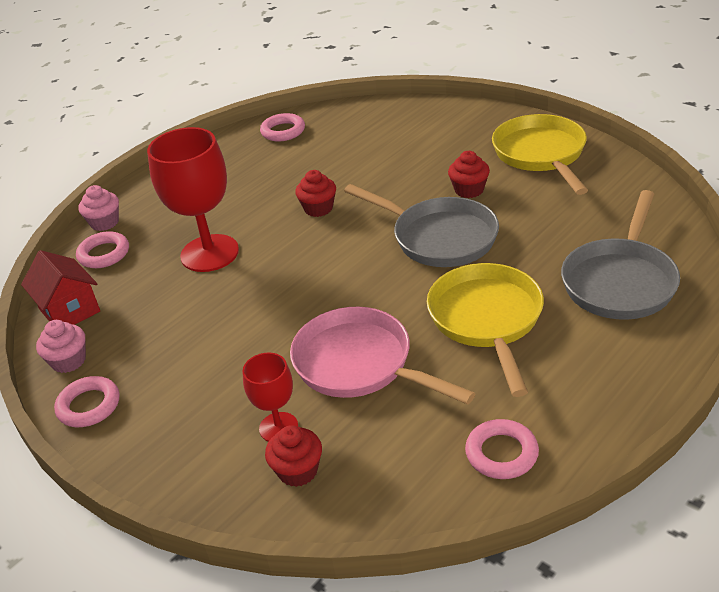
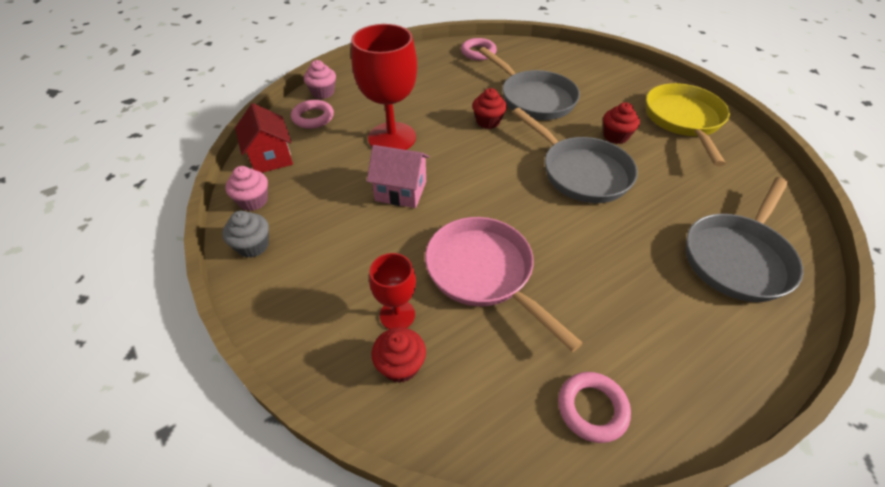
camera: 10 degrees right, 10 degrees up
(89, 406) = (253, 246): pink ring -> grey cupcake
(240, 307) = (401, 191): none -> pink house
(365, 170) = (534, 98): none -> grey pan
(487, 320) = (606, 262): yellow pan -> none

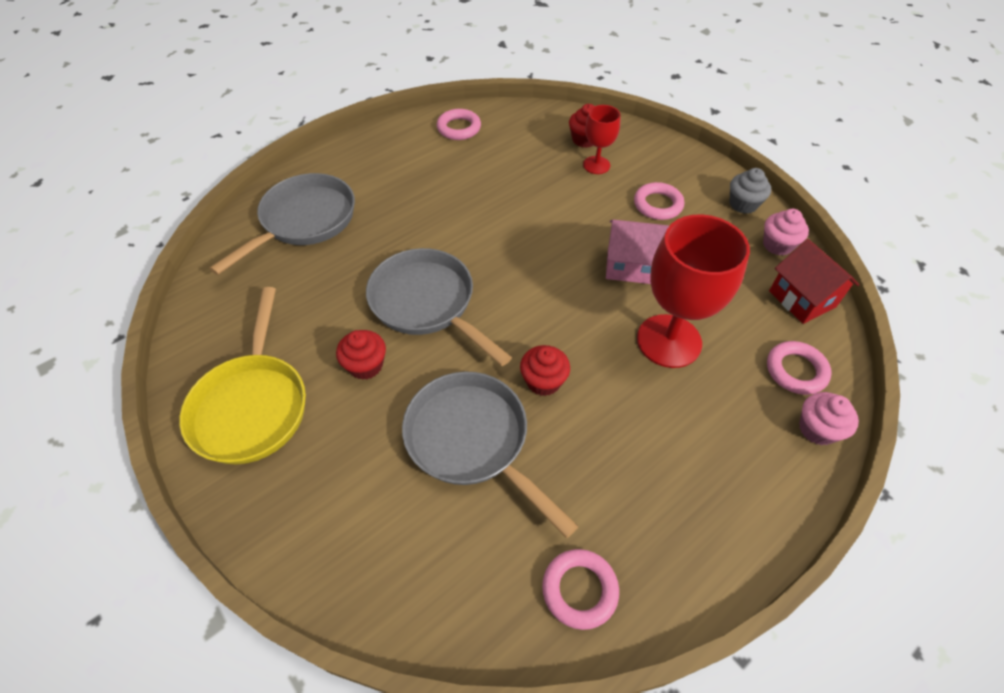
camera: 175 degrees right, 5 degrees up
(346, 251) = (657, 205): none -> pink ring
(484, 273) = (532, 195): pink pan -> none

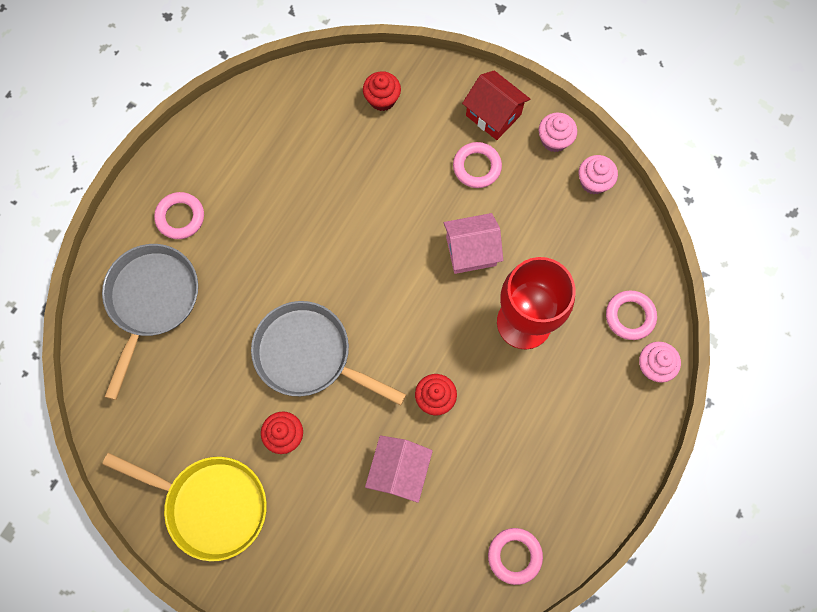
camera: 20 degrees left, 20 degrees up
(252, 405) = (210, 505): yellow pan -> yellow pan turned 45 degrees counterclockwise
(459, 128) = (248, 124): pink ring -> pink ring (180, 217)
(473, 441) = (399, 471): grey pan -> pink house
(596, 165) = (404, 132): red goblet -> none
(743, 204) = (554, 140): grey cupcake -> pink cupcake
(802, 299) = (623, 238): red house -> red house (493, 115)

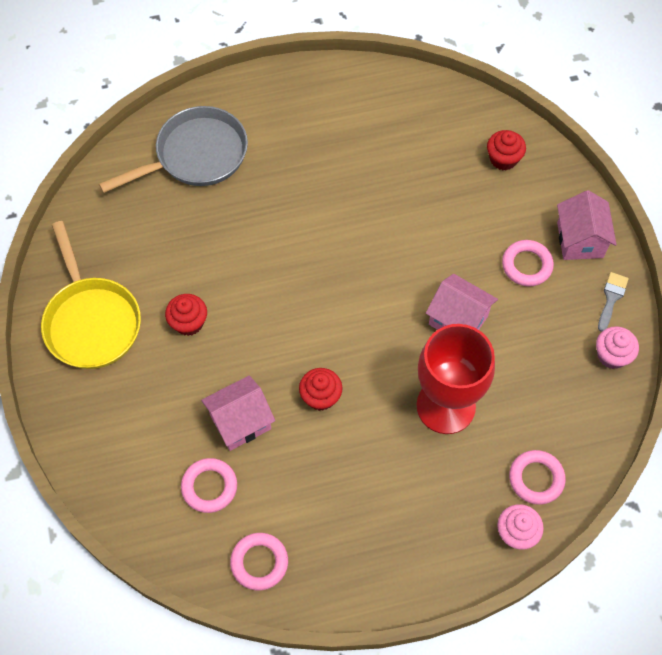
camera: 45 degrees right, 10 degrees down
(180, 217) = (273, 118): pink ring -> pink ring (209, 487)
(309, 355) = (263, 285): grey pan -> none
(493, 115) = (580, 240): red house -> pink house
(554, 140) = (611, 298): pink cupcake -> grey brush

